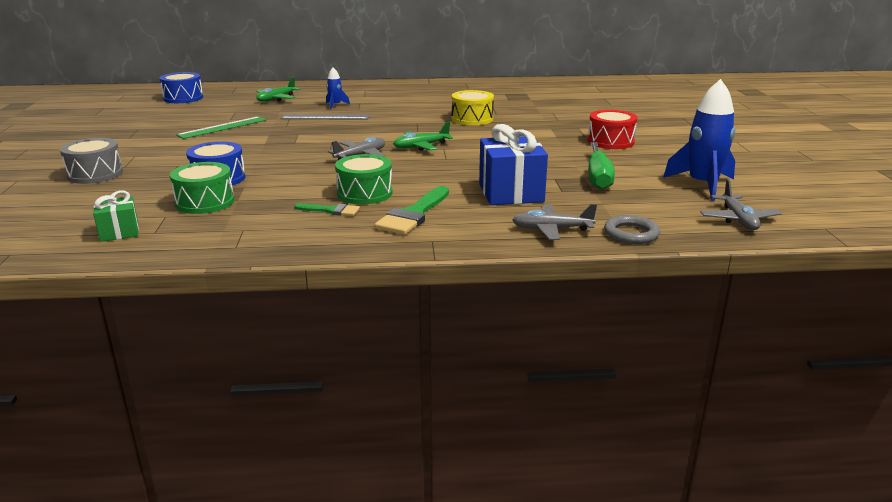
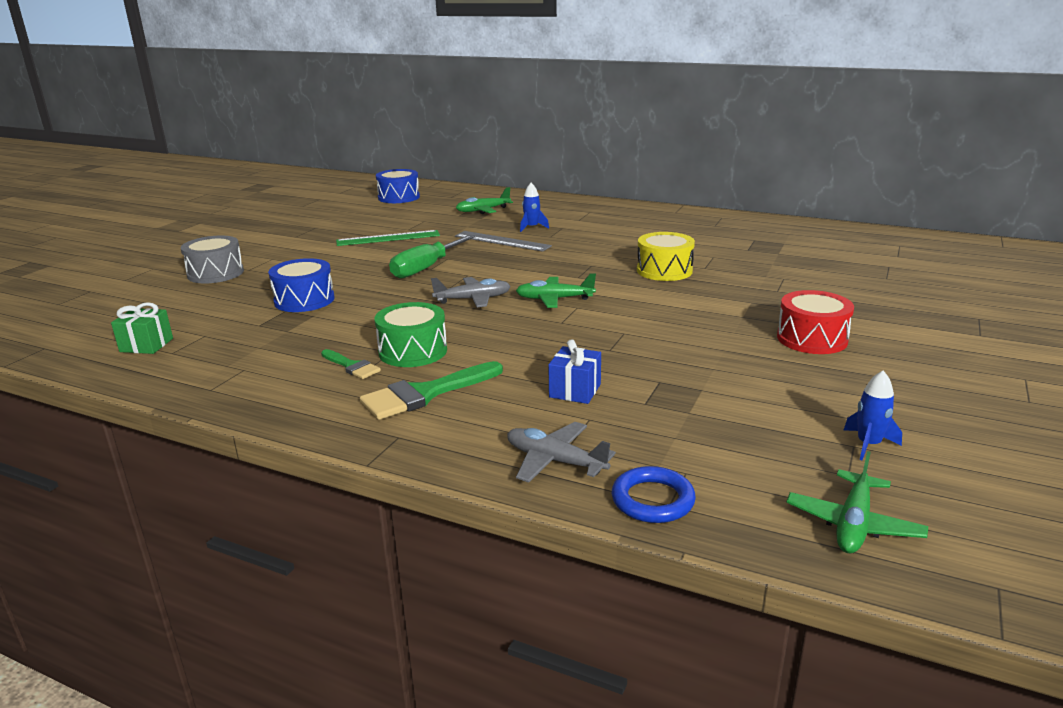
camera: 30 degrees right, 0 degrees up
(205, 202) = (256, 327): green drum -> none
(511, 193) = (575, 390): blue gift -> blue gift, size x0.55
(598, 177) = (721, 393): green screwdriver -> green screwdriver (426, 268)
(631, 234) = (652, 500): grey ring -> blue ring
(702, 185) = (868, 444): blue rocket -> blue rocket, size x0.49
(738, 219) = (853, 524): grey plane -> green plane

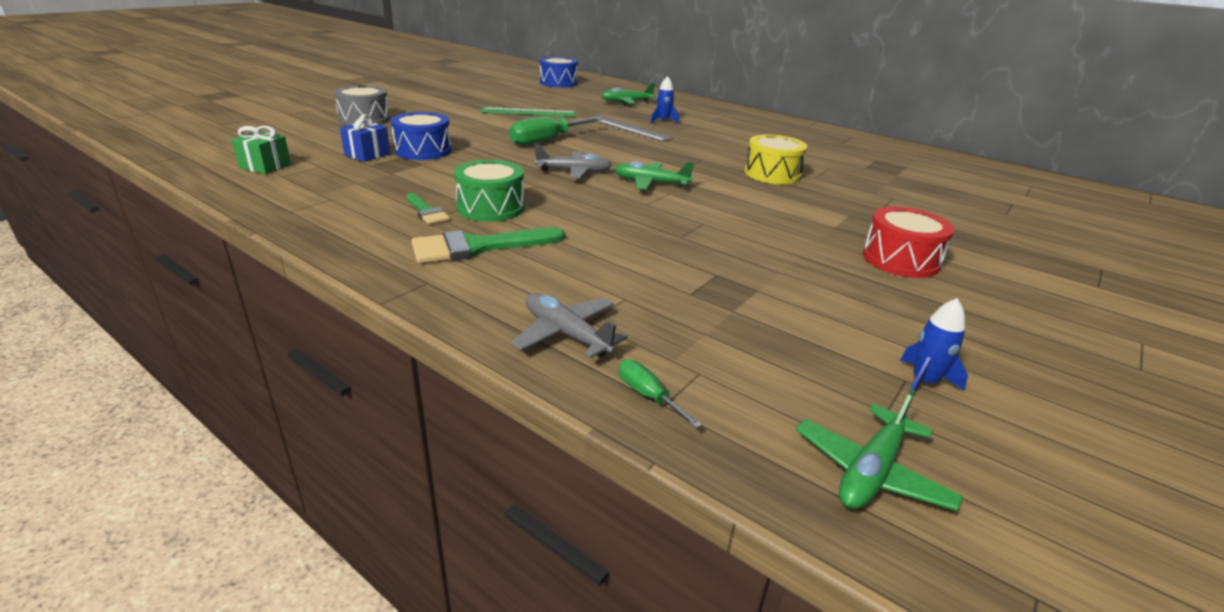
camera: 10 degrees right, 5 degrees up
(575, 390) = (625, 269): blue gift -> blue gift (367, 154)
(652, 500) = (648, 396): blue ring -> green screwdriver

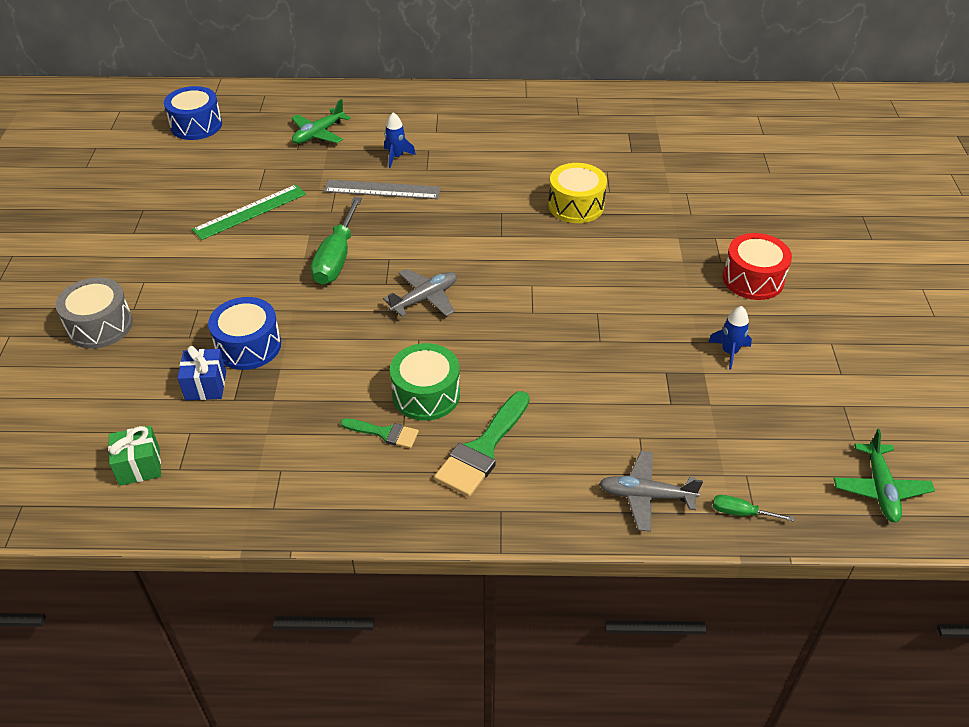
camera: 35 degrees left, 15 degrees up
(651, 183) = (503, 278): green plane -> none
(924, 382) = (853, 401): blue rocket -> blue rocket (729, 352)

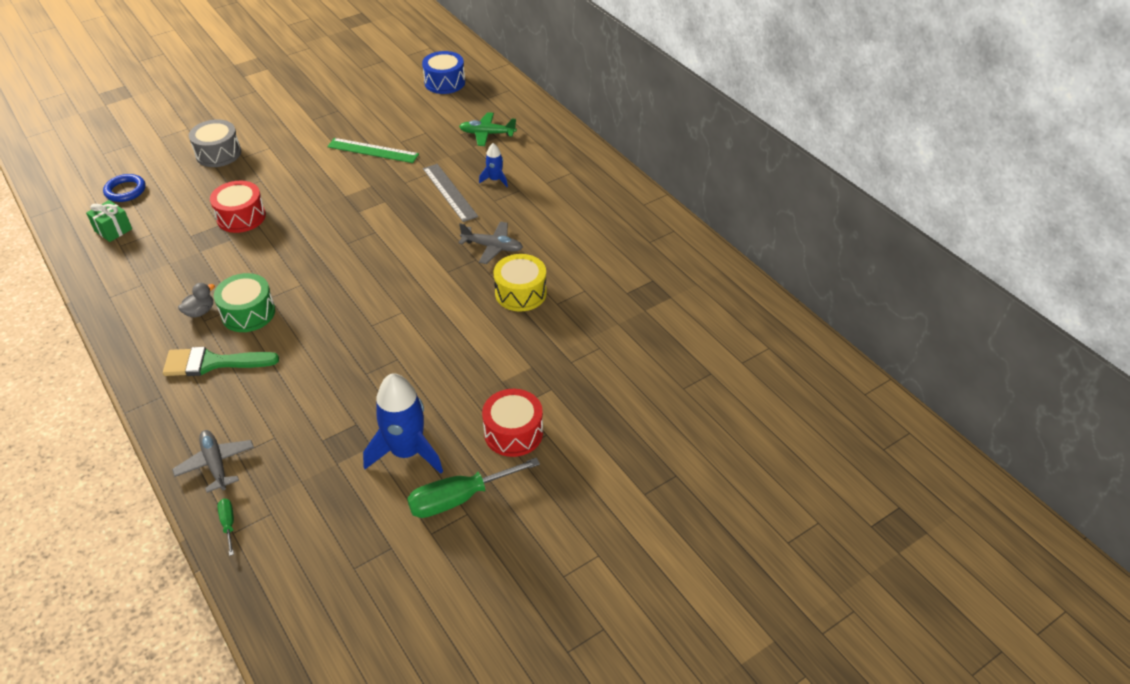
camera: 55 degrees right, 0 degrees up
(69, 431) = (125, 191): none -> blue ring
(206, 385) = (194, 219): blue gift -> none
(248, 346) = (241, 217): blue drum -> red drum
(336, 258) = (356, 209): green screwdriver -> green screwdriver (459, 498)
(384, 433) = (200, 312): green brush -> grey duck
(425, 298) = (345, 268): grey plane -> grey plane (492, 247)
(729, 352) = (406, 452): blue rocket -> blue rocket, size x2.03
(880, 489) = (304, 604): green plane -> none

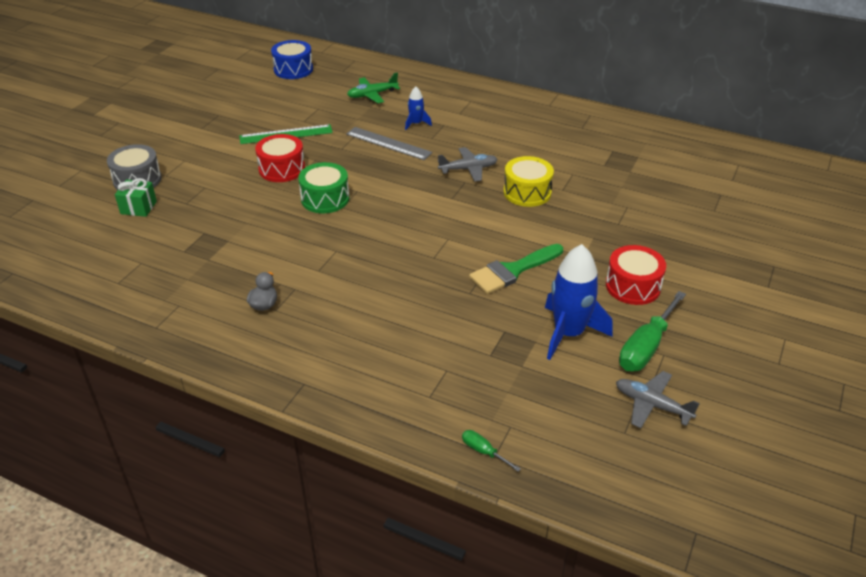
camera: 30 degrees left, 5 degrees down
(113, 230) = (95, 273): green gift -> green gift (138, 207)
(125, 191) = (71, 238): blue ring -> none
(213, 363) = (323, 338): green brush -> green brush (513, 270)
(216, 464) = (418, 412): grey plane -> grey plane (652, 405)
(241, 217) = (218, 220): red drum -> red drum (282, 169)
(248, 313) = (312, 289): green drum -> green drum (325, 199)

